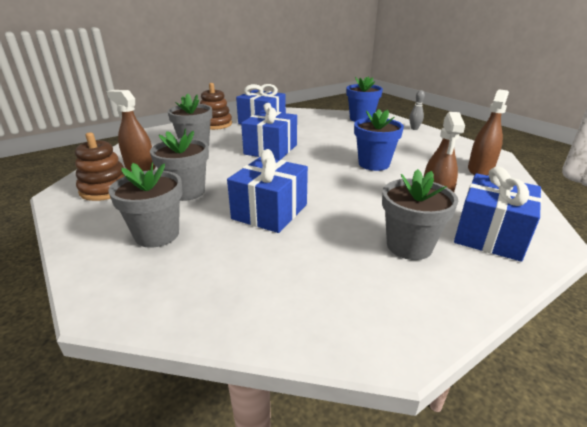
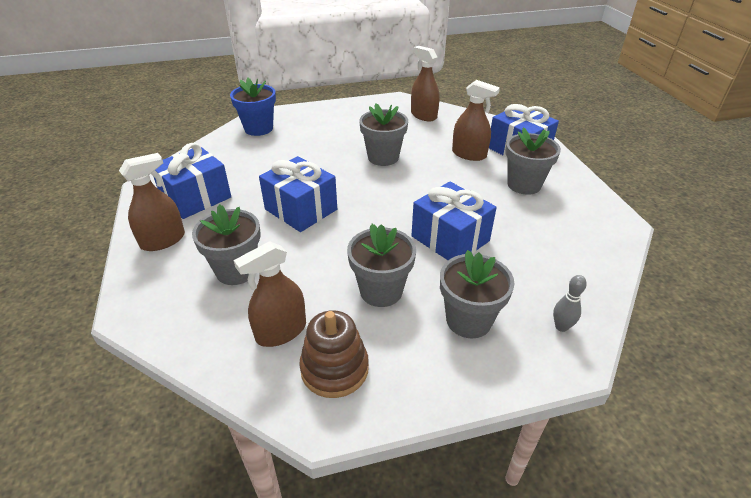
camera: 70 degrees left, 10 degrees up
(215, 124) = (163, 240): brown stacking toy -> brown spray bottle
(374, 164) = (383, 157): blue flower pot -> grey flower pot
(414, 128) = (315, 110): grey bowling pin -> grey bowling pin (561, 327)

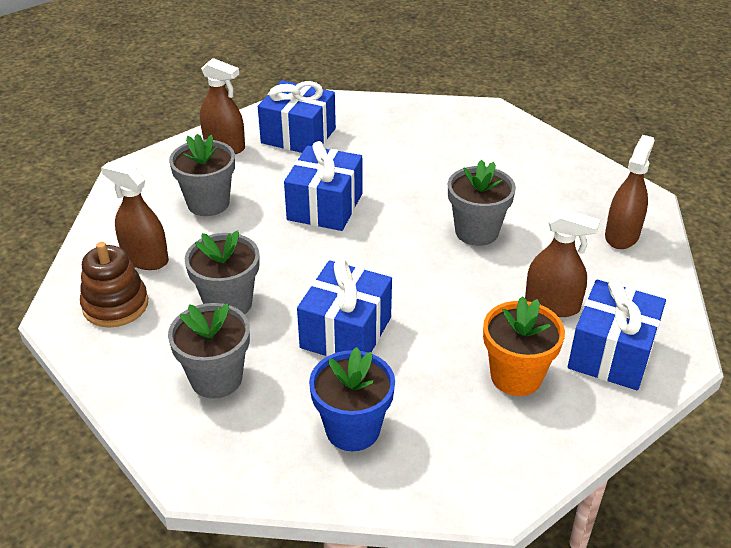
camera: 65 degrees right, 0 degrees up
(258, 128) = (457, 120): blue flower pot -> blue flower pot (352, 429)
(469, 154) = (552, 305): brown spray bottle -> brown spray bottle turned 75 degrees counterclockwise
(524, 185) = (516, 376): grey flower pot -> orange flower pot
(561, 327) = (241, 457): grey bowling pin -> none

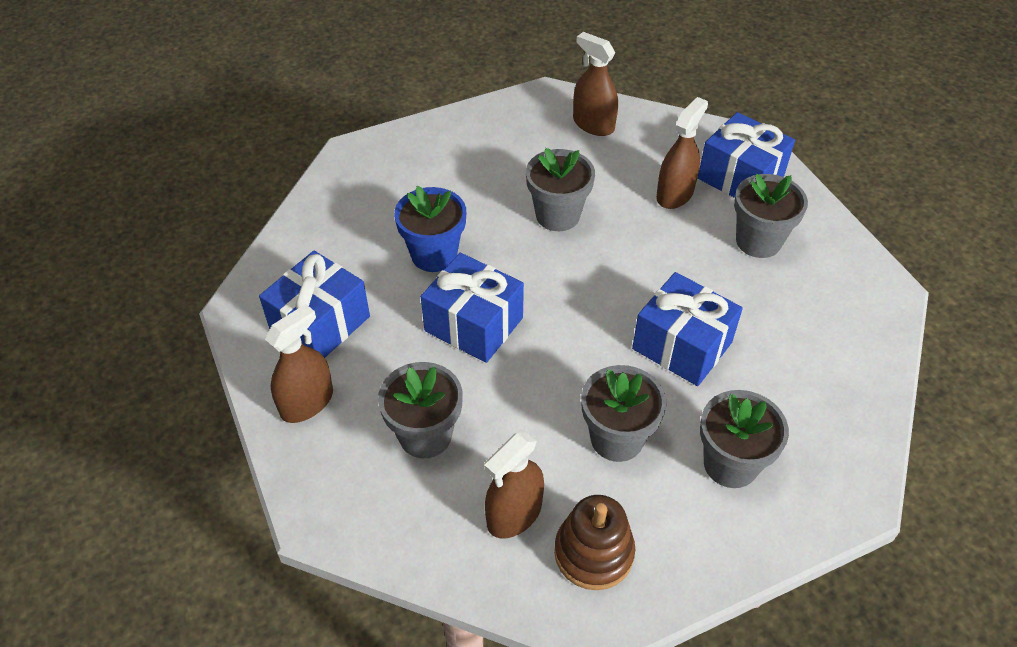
camera: 75 degrees left, 10 degrees up
(352, 429) = (809, 365): blue flower pot -> blue flower pot (434, 255)
(516, 376) = (758, 241): orange flower pot -> grey flower pot

